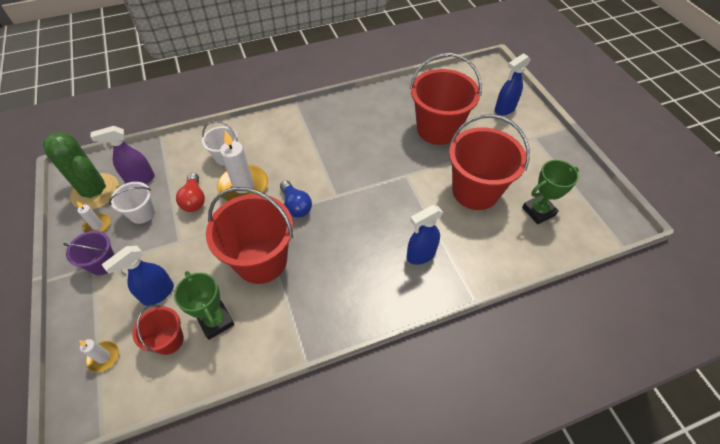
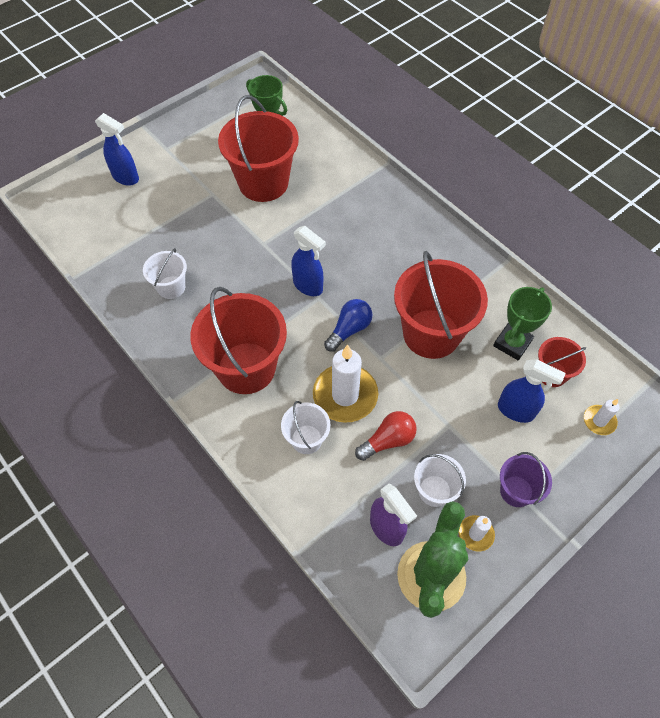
camera: 110 degrees left, 5 degrees up
(385, 115) = (171, 287): none -> white bucket
(420, 255) = (360, 209): blue spray bottle -> blue spray bottle (308, 286)
(437, 129) = (180, 230): red bucket -> red bucket (246, 368)

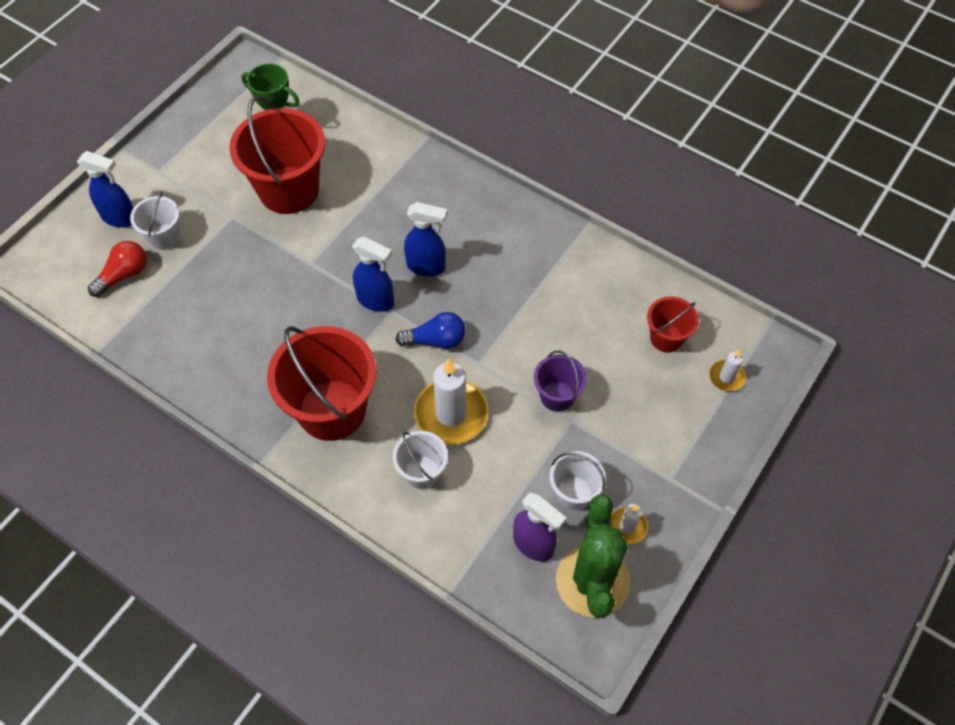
camera: 15 degrees left, 0 degrees up
(171, 287) = (217, 338): white bucket -> white bucket (164, 237)
(349, 330) = (436, 340): blue light bulb -> blue light bulb turned 60 degrees clockwise
(388, 440) = (510, 452): red light bulb -> red light bulb (124, 275)
(431, 334) = (527, 324): red bucket -> none
(512, 343) = (617, 314): green trophy -> none
(516, 411) = (638, 387): blue spray bottle -> blue spray bottle (426, 267)
(516, 491) = (658, 471): purple bucket -> purple bucket (557, 396)

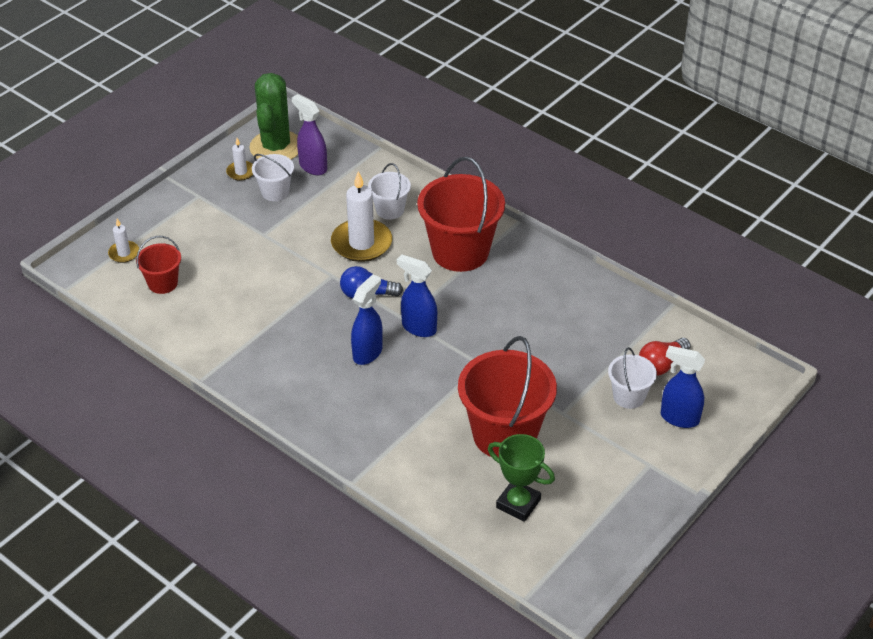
camera: 175 degrees left, 15 degrees down
(426, 267) = (368, 353): blue spray bottle -> blue spray bottle turned 105 degrees clockwise
(557, 396) = (271, 249): purple bucket -> none

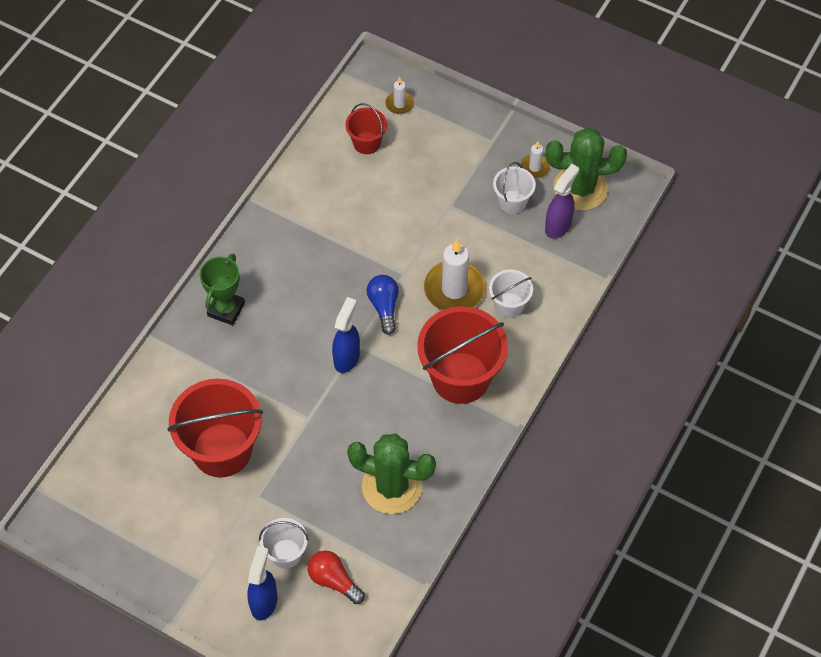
camera: 80 degrees right, 15 degrees up
(368, 353) = (307, 321): blue spray bottle -> none
(518, 503) = (142, 471): green trophy -> green trophy (226, 309)
(568, 312) = (392, 487): none -> green cactus

